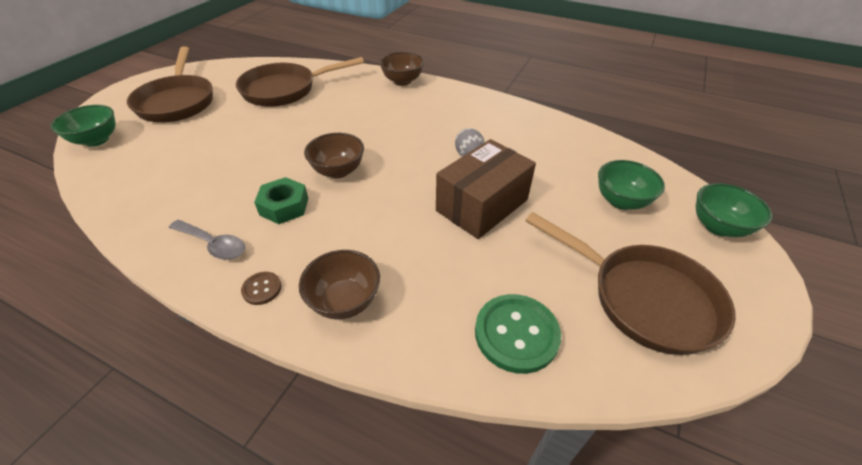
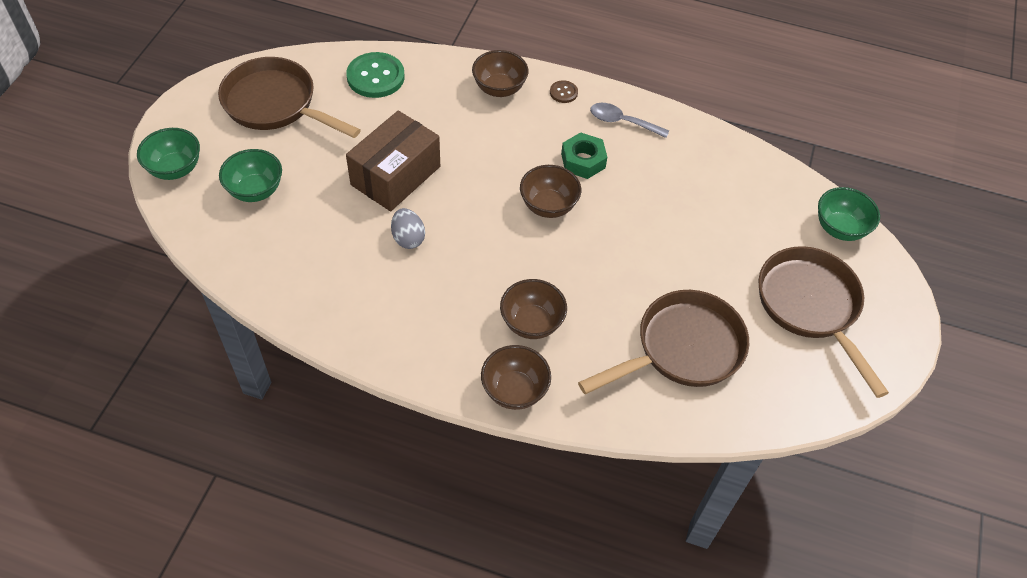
camera: 170 degrees right, 10 degrees up
(381, 106) = (531, 323): none -> brown bowl

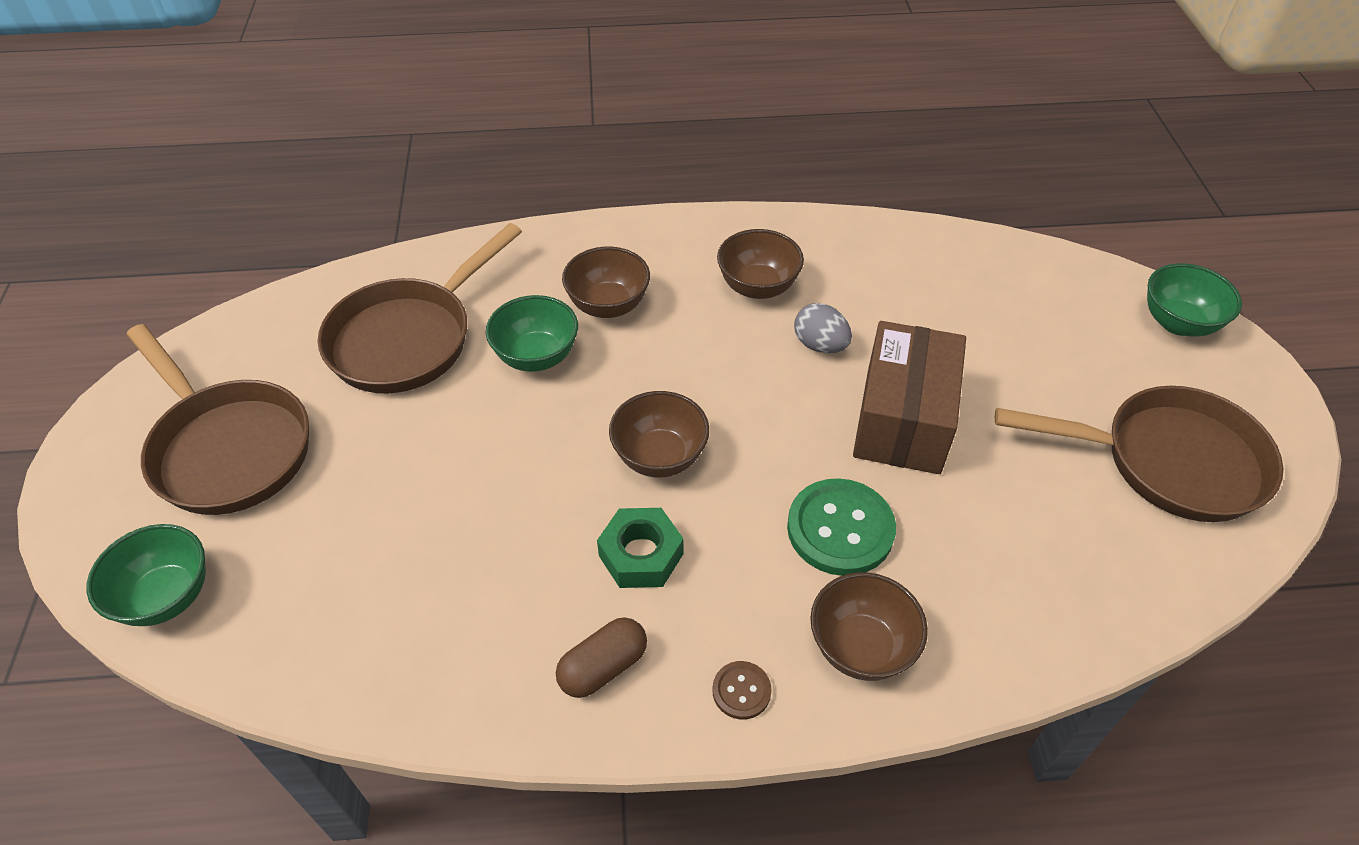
camera: 160 degrees right, 5 degrees down
(255, 190) = (1056, 333): green bowl -> green bowl (536, 356)
(375, 77) = (1080, 578): green button -> green button (840, 529)
(514, 390) = (595, 239): brown bowl -> brown bowl (757, 287)
(622, 122) = (603, 667): grey spoon -> brown capsule

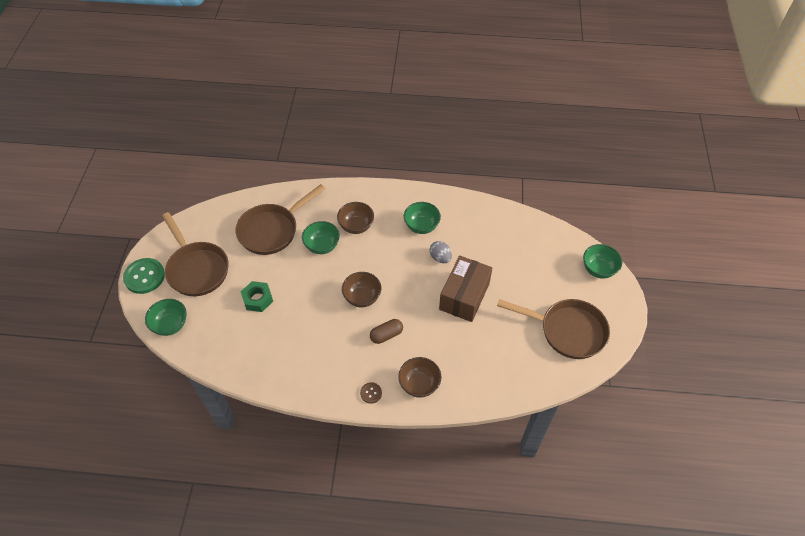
camera: 10 degrees right, 5 degrees up
(603, 667) = (323, 376): brown capsule -> brown capsule (386, 335)
(641, 555) = (346, 336): green nut -> green nut (257, 299)
(757, 287) = (421, 226): brown bowl -> green bowl
(840, 529) = (425, 338): green button -> green button (144, 276)

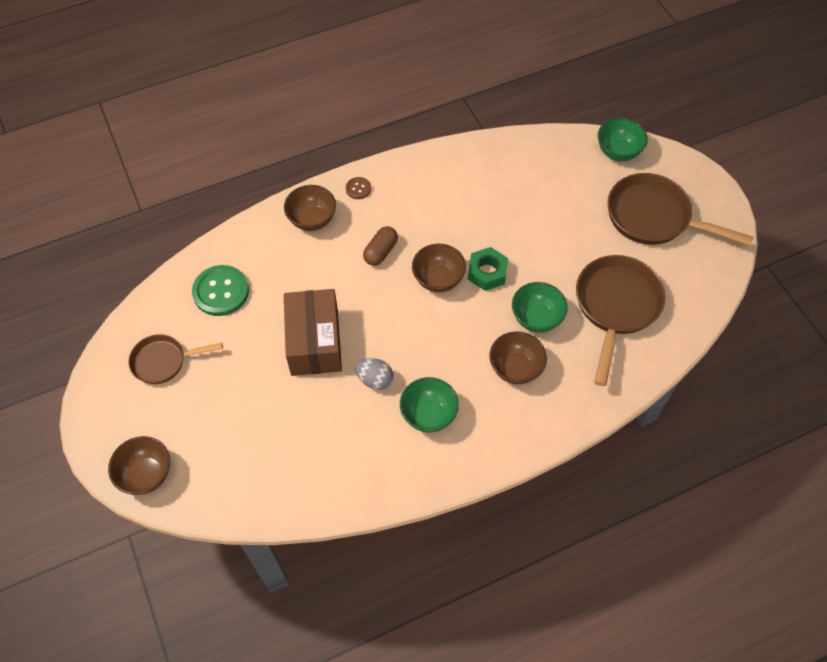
camera: 150 degrees right, 5 degrees up
(144, 276) = (699, 182): green button -> green button (221, 292)
(257, 299) = (554, 219): green nut -> green nut (487, 272)
(567, 331) = (163, 361): brown pan -> brown pan, size x0.59
(598, 269) = (146, 474): green bowl -> brown bowl

